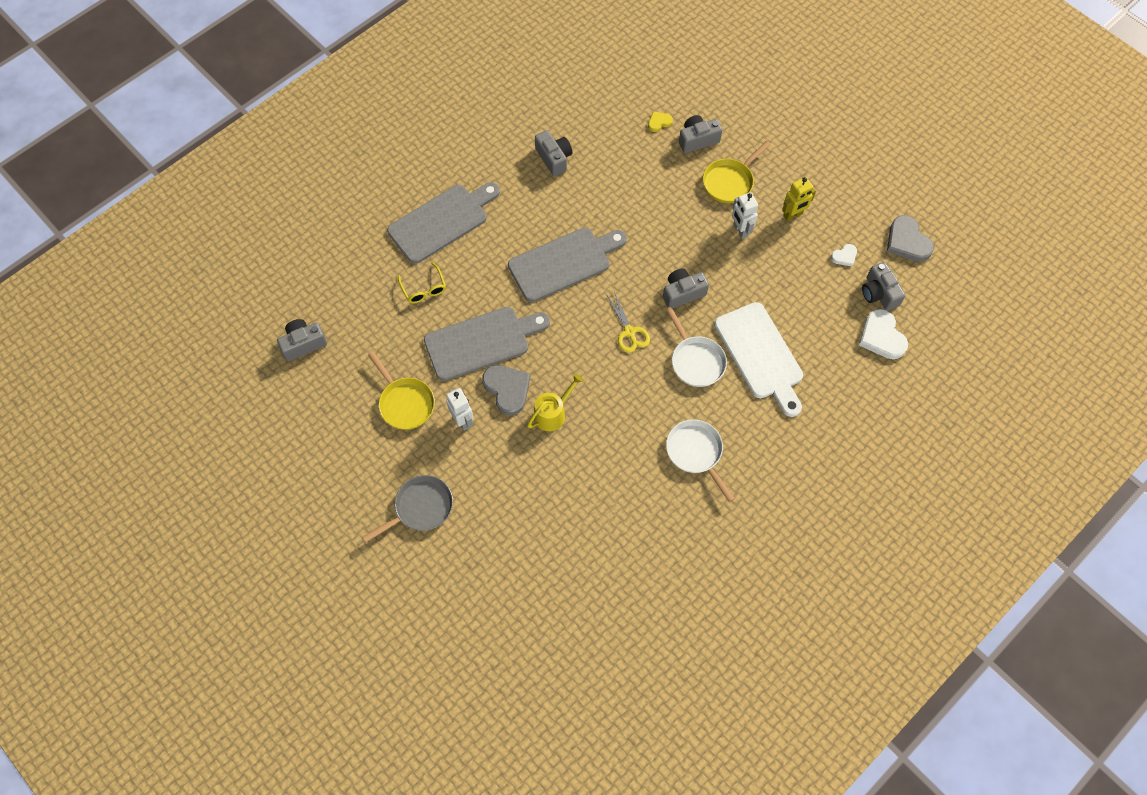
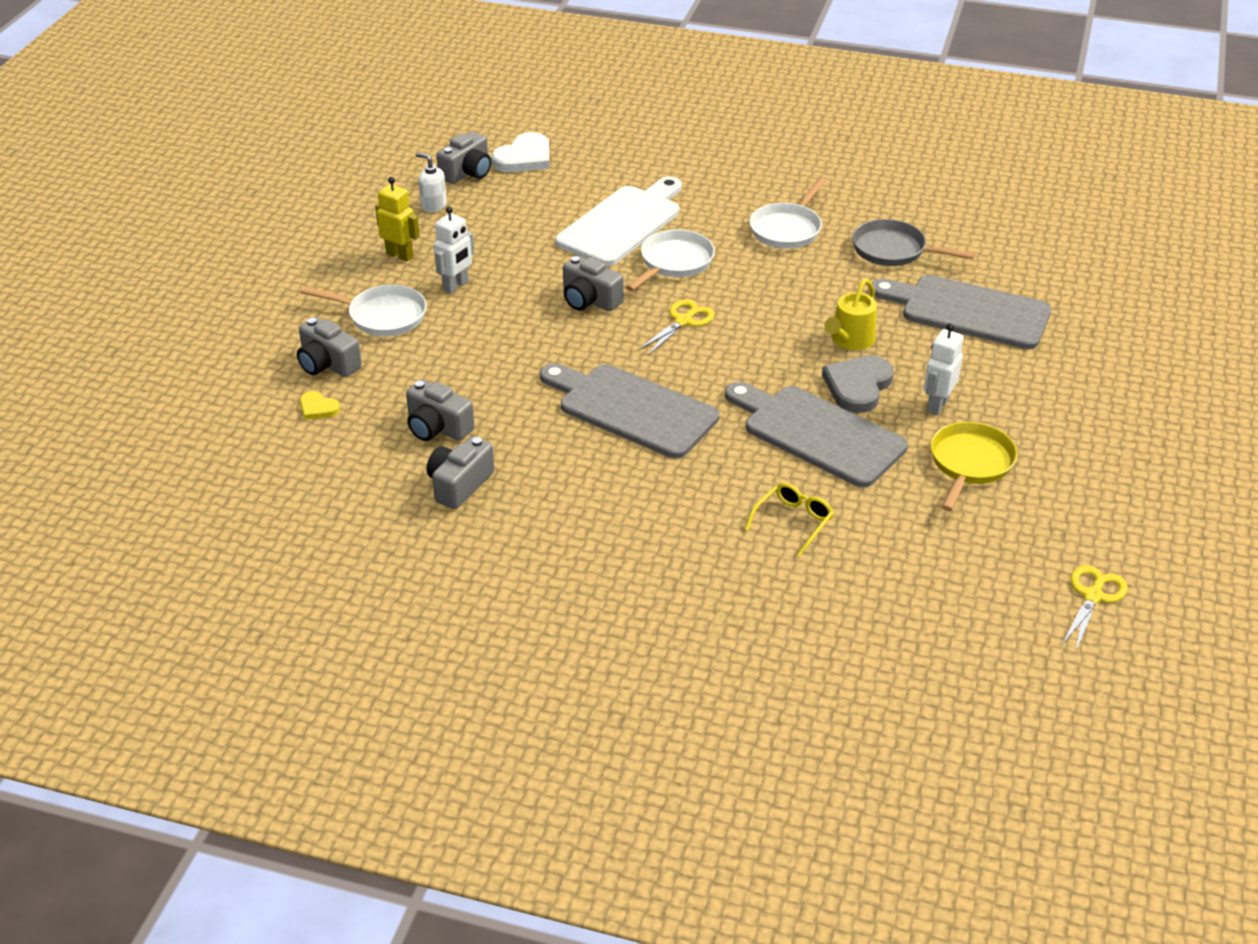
camera: 120 degrees left, 25 degrees down
(276, 391) = (1093, 596): none -> yellow scissors
(303, 344) = (998, 605): grey camera -> grey camera (437, 427)
(420, 508) = (1076, 393): grey pan -> grey pan (893, 250)
(442, 221) = (666, 553): grey cutting board -> grey cutting board (968, 311)
(552, 413) = (850, 340): yellow watering can -> yellow watering can turned 75 degrees counterclockwise
(730, 182) = (382, 316): yellow pan -> white pan
(844, 256) = (433, 205): white heart -> white soap dispenser
(907, 241) = (377, 172): grey heart -> none

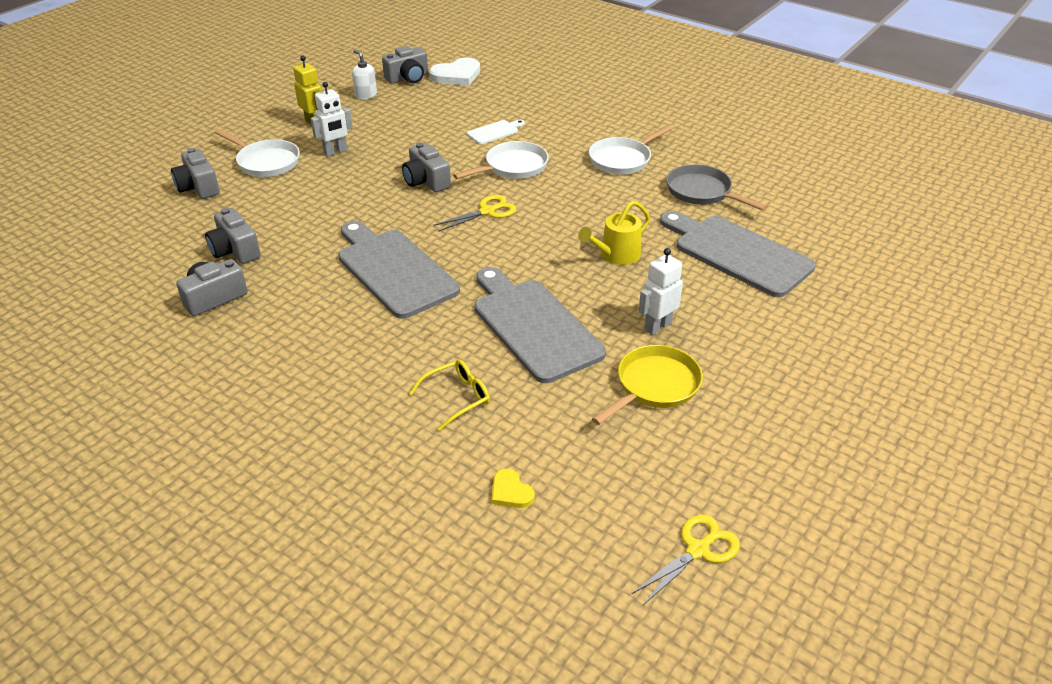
camera: 20 degrees right, 0 degrees up
(318, 408) = (164, 216): yellow heart -> yellow heart (510, 492)
(623, 223) = (495, 132): white cutting board -> white cutting board, size x0.45
(858, 386) = (597, 294): grey heart -> none

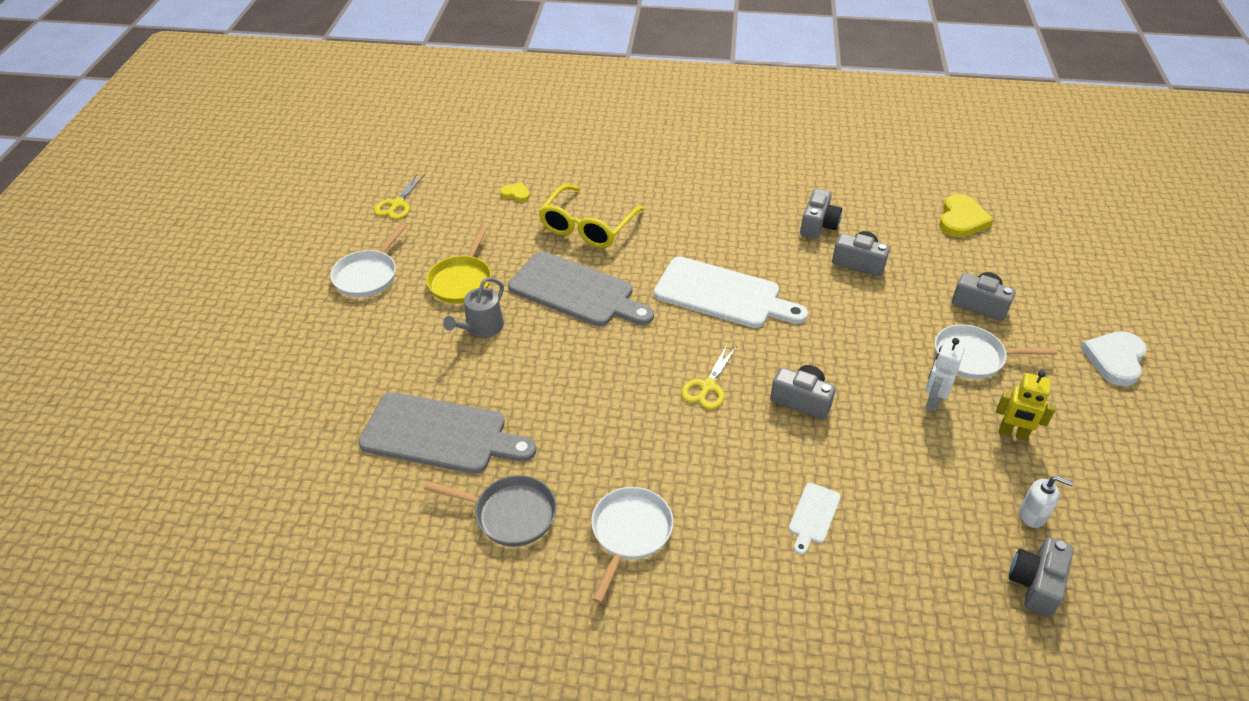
camera: 150 degrees right, 5 degrees up
(80, 250) = (961, 219): none -> yellow heart
(394, 270) = (723, 295): grey cutting board -> white cutting board
(456, 75) = (986, 627): white heart -> white heart (1115, 359)
(457, 398) = (587, 226): yellow glasses -> yellow glasses, size x1.83
(513, 167) = (738, 461): white pan -> white pan (368, 275)
(616, 255) = (553, 385): yellow watering can -> none
(657, 326) = (481, 327): white robot -> grey watering can

